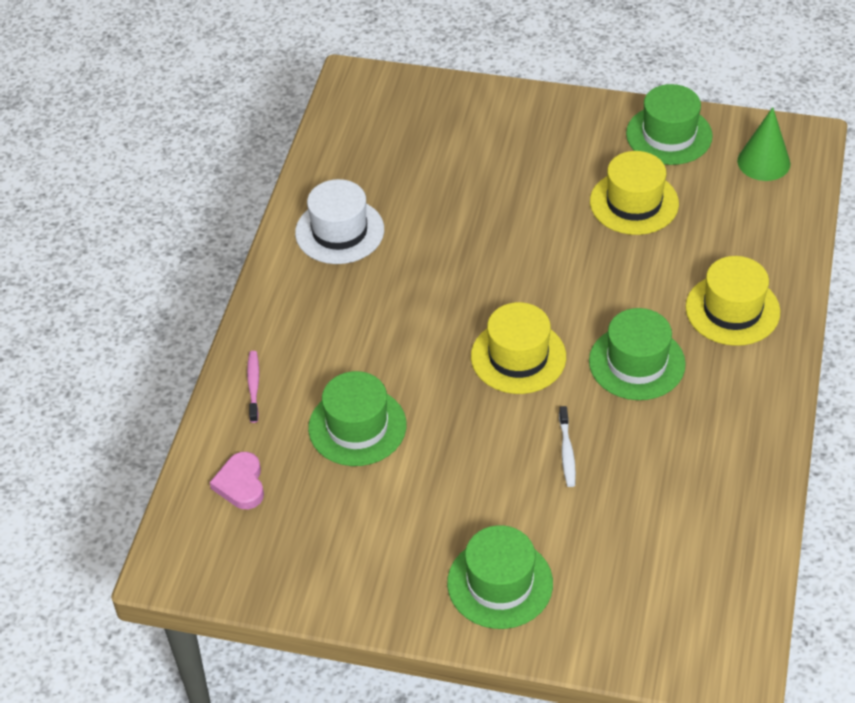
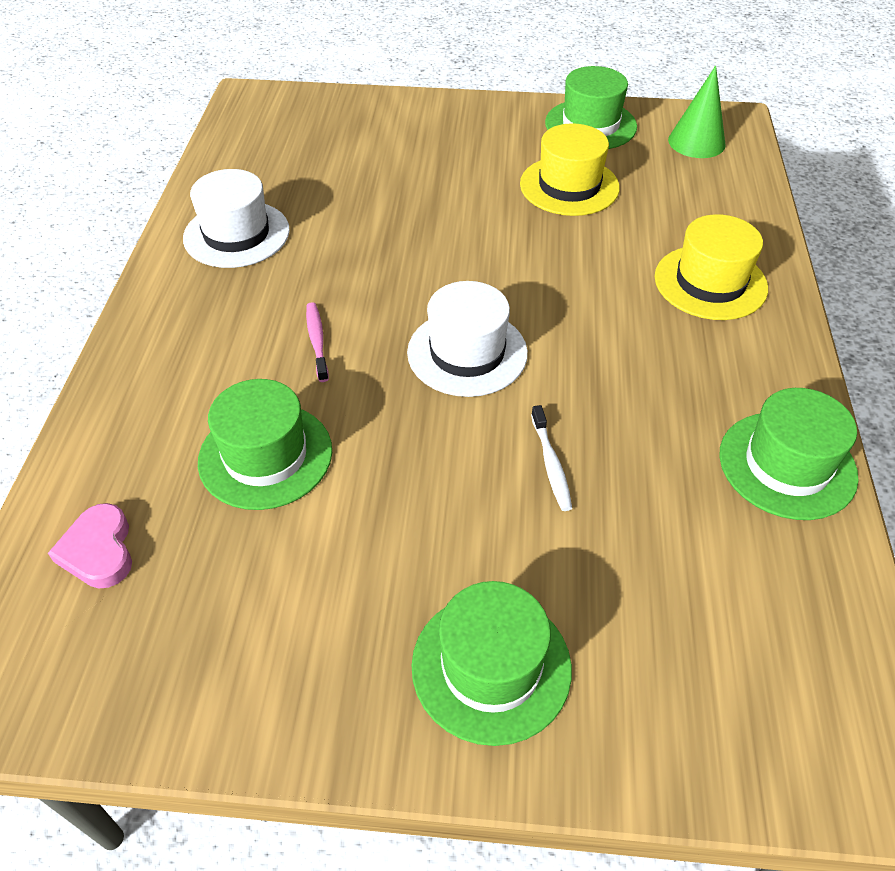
camera: 10 degrees left, 0 degrees up
(253, 386) = (124, 415): pink toothbrush -> pink toothbrush (317, 341)
(518, 357) = (467, 353): yellow hat -> white hat
(636, 363) = (614, 348): green hat -> green hat (787, 465)

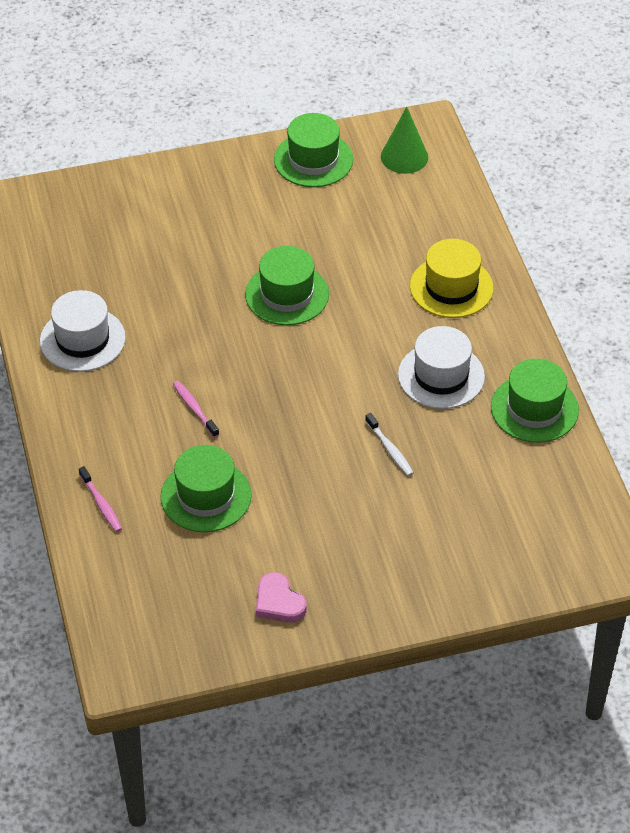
camera: 20 degrees left, 0 degrees up
(99, 550) = (137, 581): pink heart -> pink heart (279, 602)
(126, 426) = (101, 504): none -> pink toothbrush
(467, 353) = (303, 388): white hat -> white hat (441, 376)
(491, 666) = (401, 572): green hat -> green hat (287, 294)
(569, 186) = (319, 227): yellow hat -> none

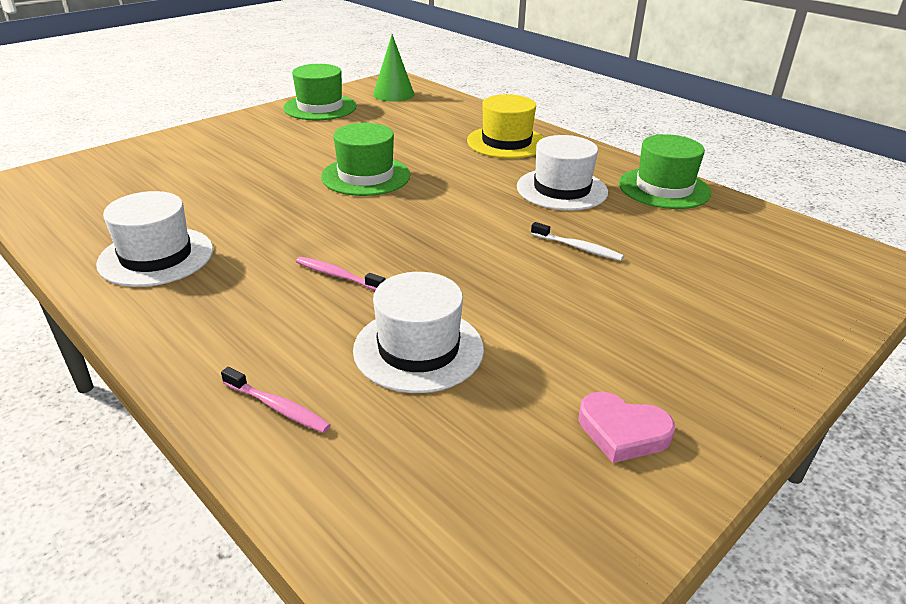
camera: 30 degrees left, 15 degrees down
(206, 496) = (418, 349): green hat -> white hat

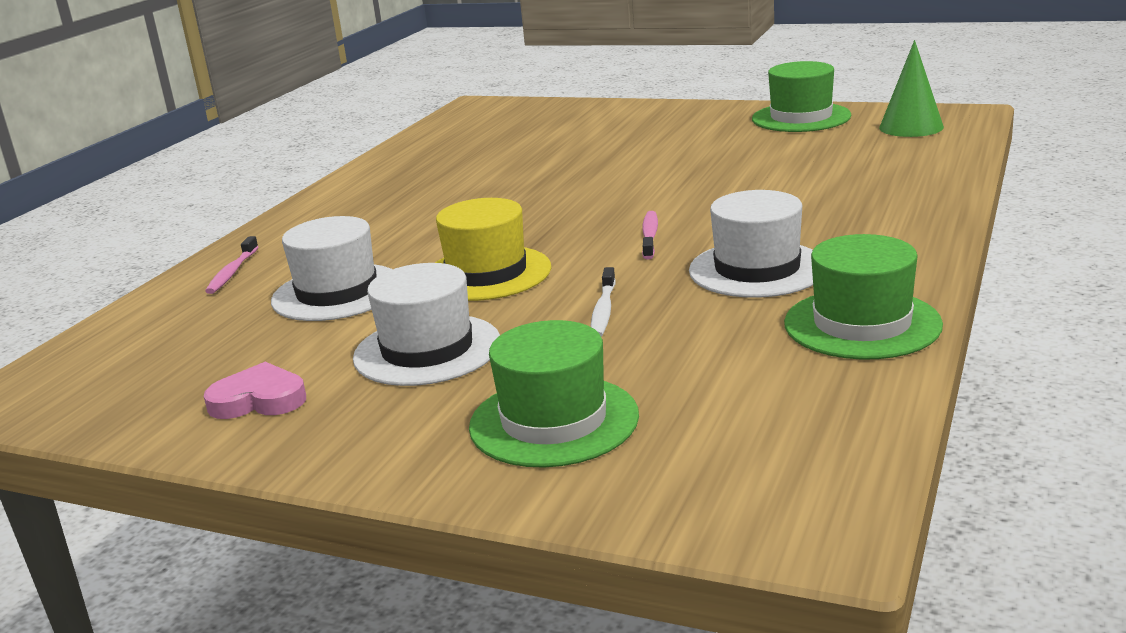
camera: 70 degrees right, 10 degrees down
(156, 256) = (407, 176): white hat -> white hat (427, 350)
(338, 275) = (433, 233): pink toothbrush -> pink toothbrush (650, 236)
(366, 176) = (650, 184): green hat -> green hat (554, 421)
(506, 142) = (860, 210): yellow hat -> yellow hat (486, 273)
(622, 431) = (259, 400): pink heart -> pink heart turned 90 degrees clockwise

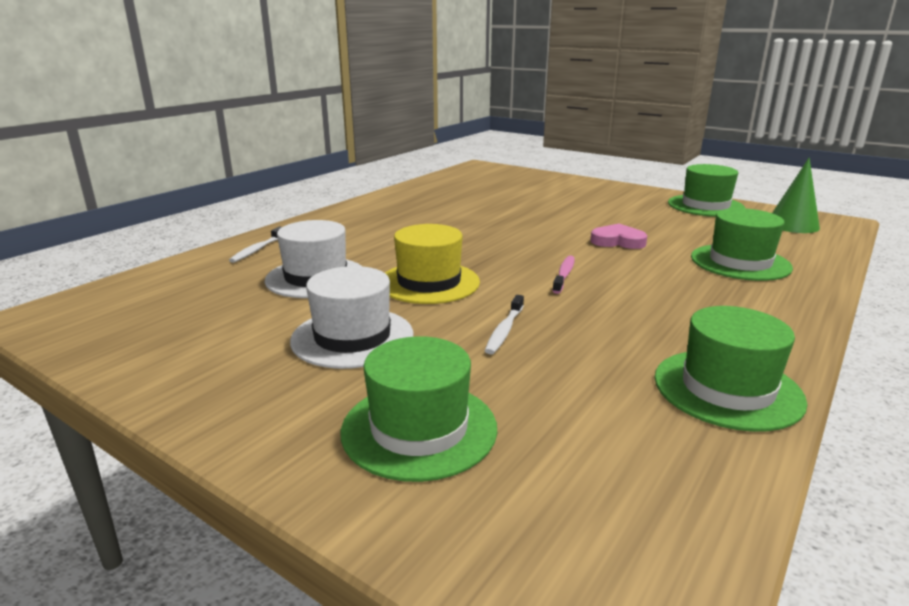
camera: 10 degrees right, 0 degrees up
(232, 272) = (257, 249): pink toothbrush -> white toothbrush
(259, 400) = (204, 354): pink heart -> pink heart (618, 241)
(757, 269) = (643, 318): white hat -> none
(855, 185) = (740, 262): none -> green hat

